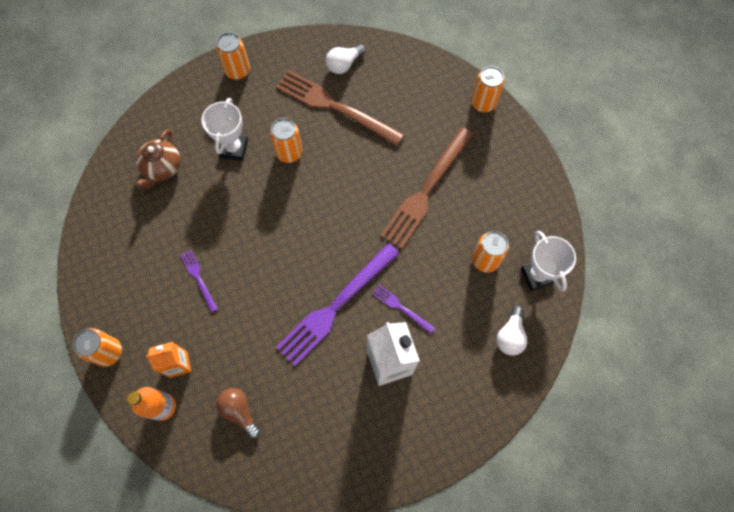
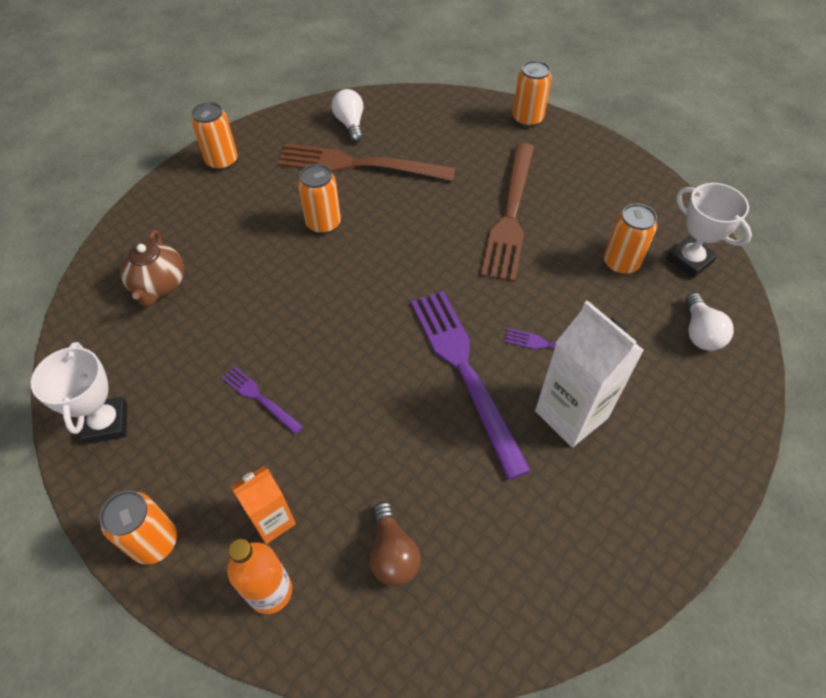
camera: 20 degrees left, 15 degrees down
(233, 148) = (249, 238): white trophy -> white trophy (106, 423)
(239, 411) = (392, 553): brown light bulb -> brown light bulb turned 135 degrees counterclockwise
(335, 306) = (465, 371): purple fork -> purple fork turned 135 degrees clockwise
(344, 64) = (350, 124): white light bulb -> white light bulb turned 135 degrees clockwise

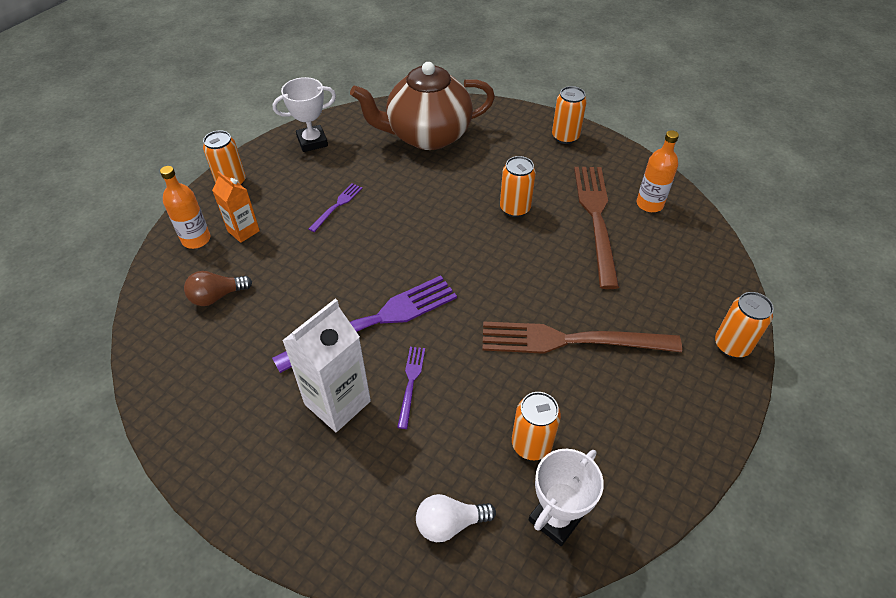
camera: 80 degrees right, 5 degrees down
(159, 285) = (427, 135): brown teapot -> brown teapot, size x1.91
(350, 124) = (649, 204): white light bulb -> orange bottle

